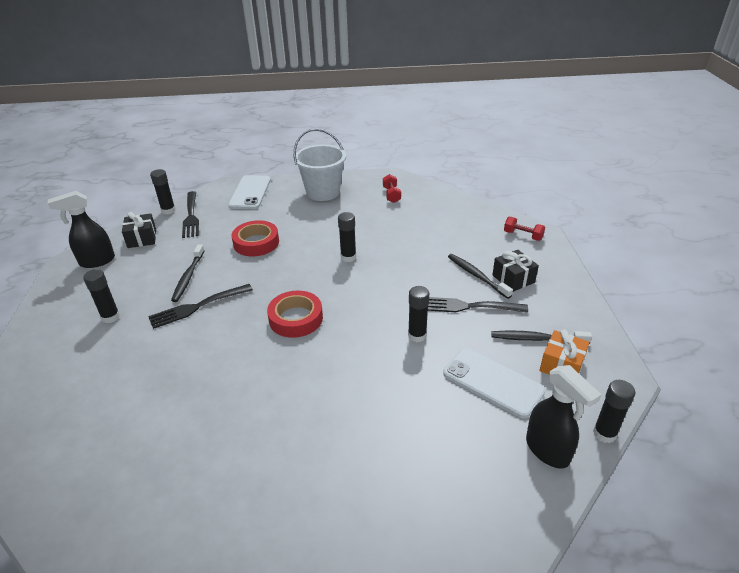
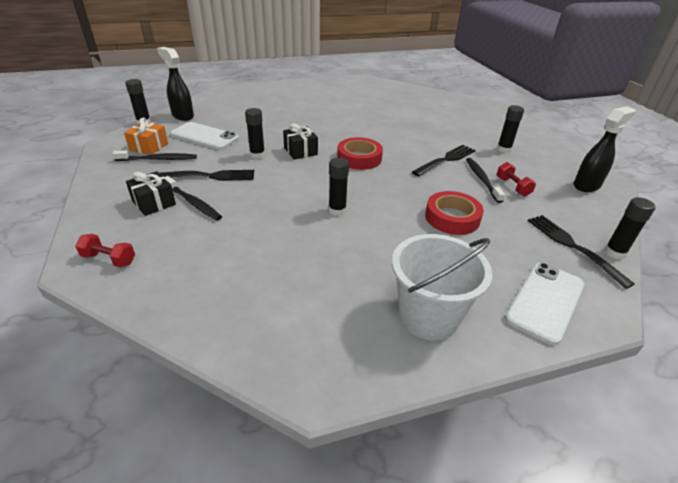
camera: 165 degrees right, 0 degrees up
(142, 238) = (583, 211): black gift -> black gift (300, 151)
(250, 192) = (545, 301): white phone -> white phone turned 45 degrees clockwise
(391, 195) = (306, 324): red dumbbell -> red dumbbell (512, 187)

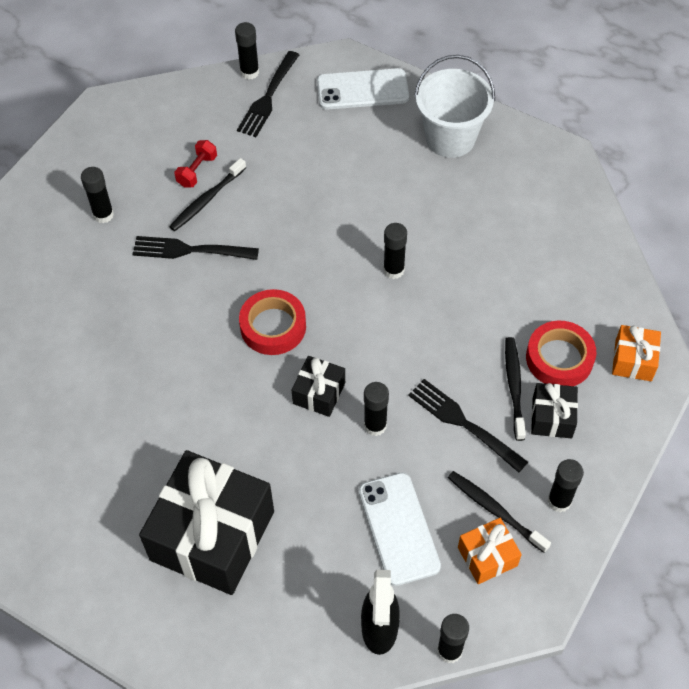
camera: 130 degrees left, 20 degrees up
(109, 259) = (633, 360): red dumbbell -> orange gift
(121, 177) = (559, 501): none -> black glue stick
(282, 107) = (212, 535): none -> black gift
(452, 218) = (310, 186): red tape -> red tape (559, 358)
(587, 185) = (131, 120): black spray bottle -> none

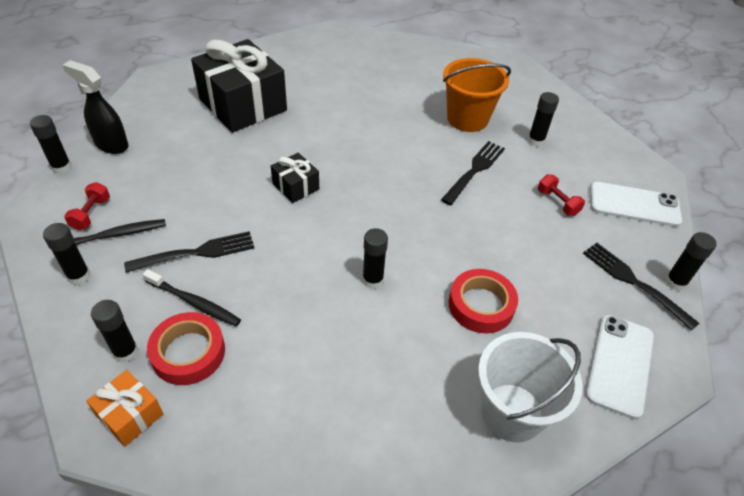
camera: 115 degrees right, 10 degrees down
(98, 288) = (467, 119): none -> orange bucket
(206, 200) = (522, 197): black toothbrush -> none
(273, 326) = (372, 186): red tape -> red tape (481, 305)
(375, 425) = (243, 203): black glue stick -> black glue stick (125, 352)
(398, 528) = (159, 180): white phone -> white phone (634, 204)
(487, 556) = (91, 214): orange gift -> red dumbbell
(552, 417) = (144, 313): black gift -> none

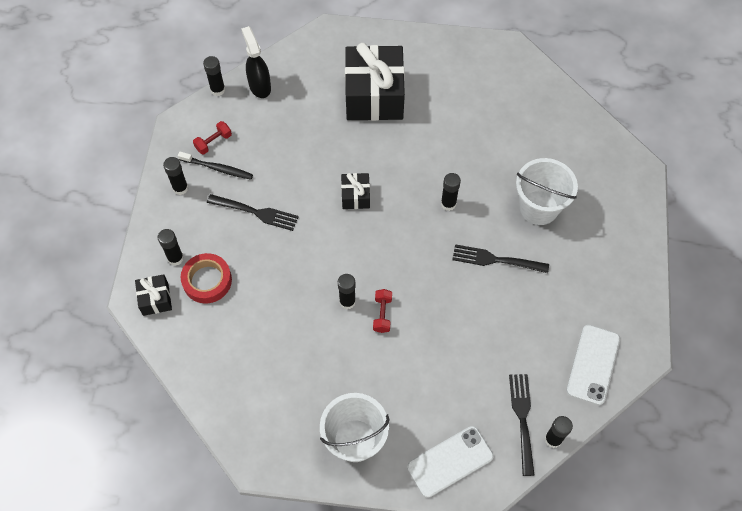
camera: 40 degrees right, 15 degrees up
(130, 415) = (155, 299): orange gift -> black gift
(194, 302) = (231, 249): black toothbrush -> none
(467, 119) = (539, 207): orange bucket -> white bucket
(474, 171) = (496, 260): black fork -> black fork turned 150 degrees counterclockwise
(481, 305) = (400, 364): red tape -> none
(536, 141) = (575, 261): black glue stick -> black glue stick (448, 204)
(557, 202) = (533, 325): red dumbbell -> red dumbbell (382, 314)
(634, 204) = (593, 364): white phone -> white phone turned 60 degrees clockwise

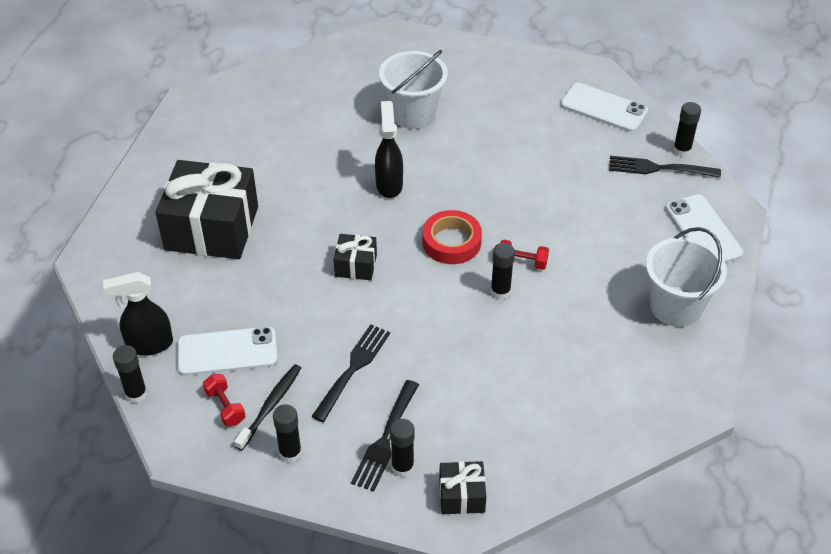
camera: 80 degrees left, 15 degrees down
(207, 281) = (444, 433): red tape -> red tape (451, 242)
(260, 132) = (227, 351): none -> white phone
(448, 204) = (389, 184): black glue stick -> black spray bottle
(496, 260) = (470, 157): black fork -> black fork (385, 438)

